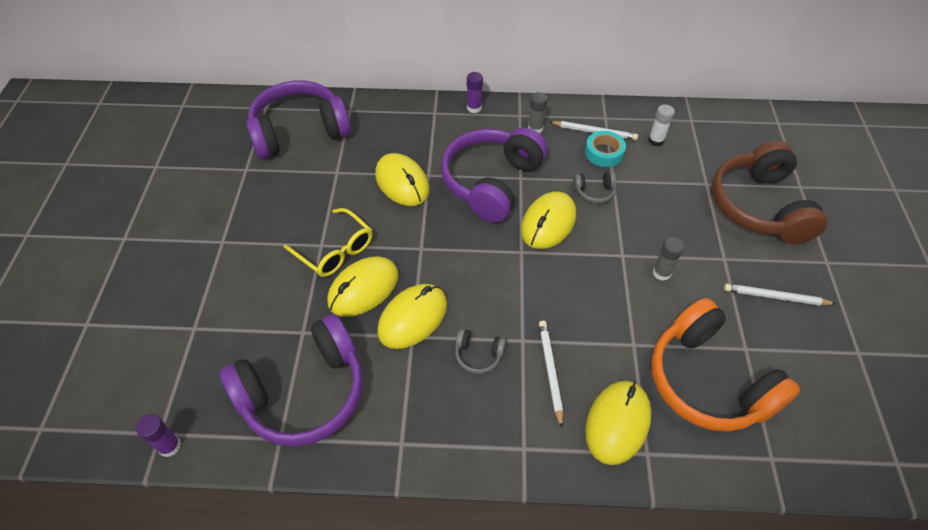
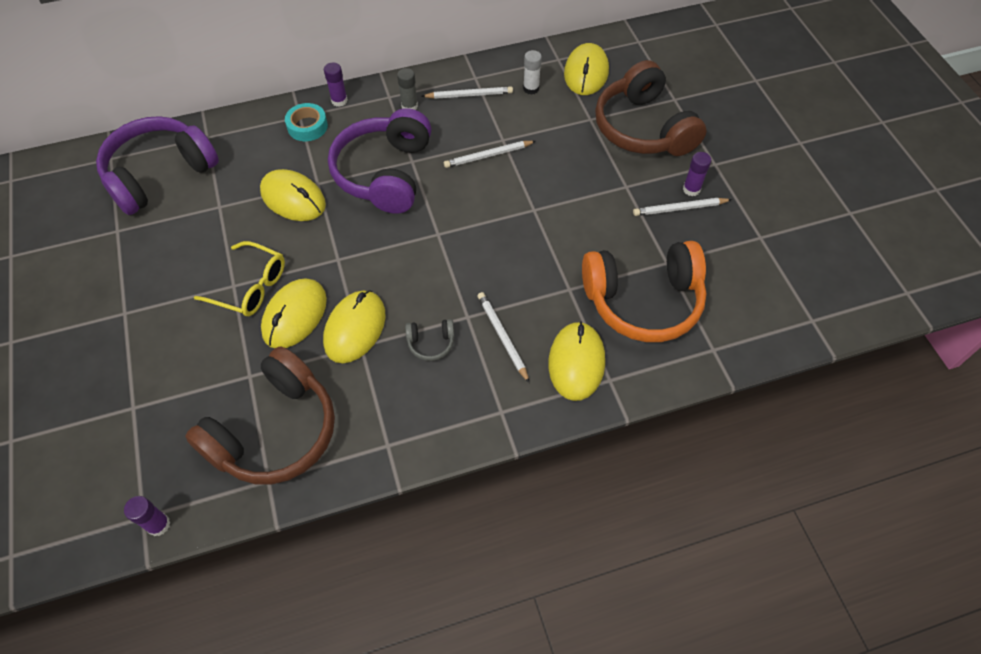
camera: 20 degrees left, 5 degrees up
(304, 392) = (274, 431): purple headphones -> brown headphones
(548, 223) = (454, 198): yellow mouse -> yellow mouse (586, 72)
(594, 192) = (488, 156): grey headphones -> white pencil
(604, 153) = (485, 114): turquoise tape -> turquoise tape (307, 126)
(661, 273) = (574, 216): grey glue stick -> none
(708, 380) = (643, 300): orange headphones -> orange headphones turned 45 degrees counterclockwise
(794, 281) = (691, 189): none -> purple glue stick

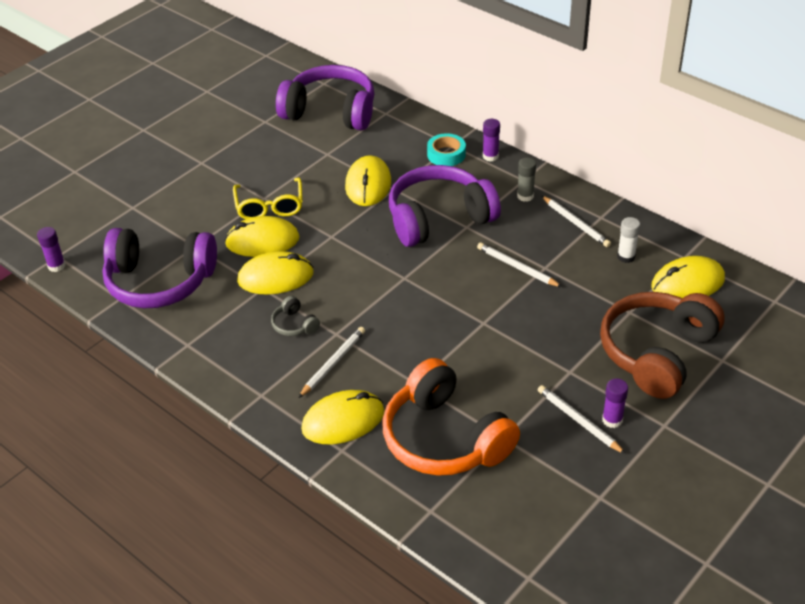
camera: 60 degrees right, 15 degrees down
(274, 431) = (160, 281): brown headphones -> purple headphones

